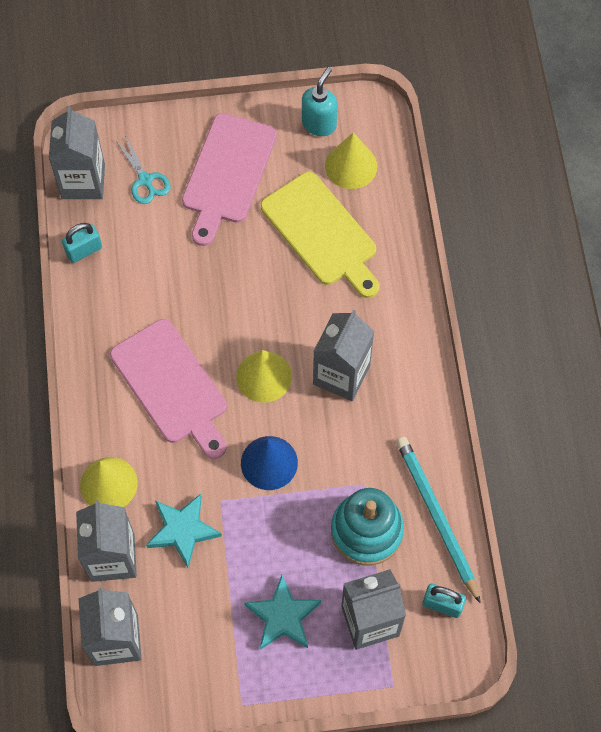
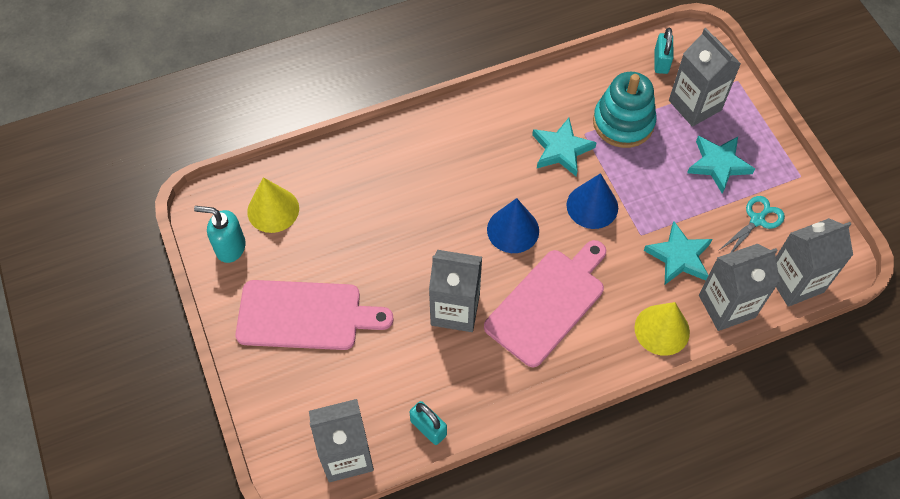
camera: 105 degrees left, 5 degrees down
(145, 180) = (330, 392): turquoise scissors -> turquoise scissors (757, 220)
(264, 376) = (513, 230): yellow cone -> blue cone
(322, 233) = (352, 217): yellow cutting board -> none
(341, 375) = (491, 170): grey carton -> grey carton (455, 310)
(348, 453) = (561, 150): none -> turquoise star
(436, 517) = (592, 79): turquoise pencil -> none

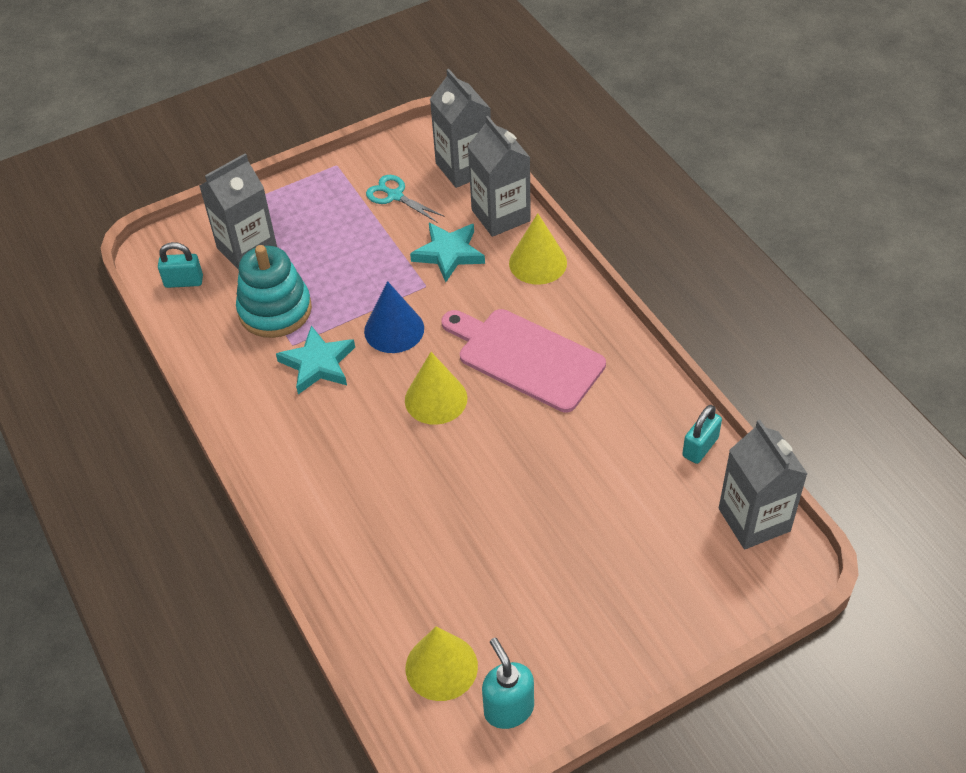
camera: 95 degrees left, 10 degrees down
(230, 247) = (508, 709): turquoise soap dispenser -> turquoise soap dispenser turned 150 degrees clockwise
(305, 315) = (590, 596): pink cutting board -> none
(455, 310) = (551, 441): grey carton -> none
(513, 230) = (436, 399): blue cone -> yellow cone
(718, 164) = (327, 227): turquoise star -> none

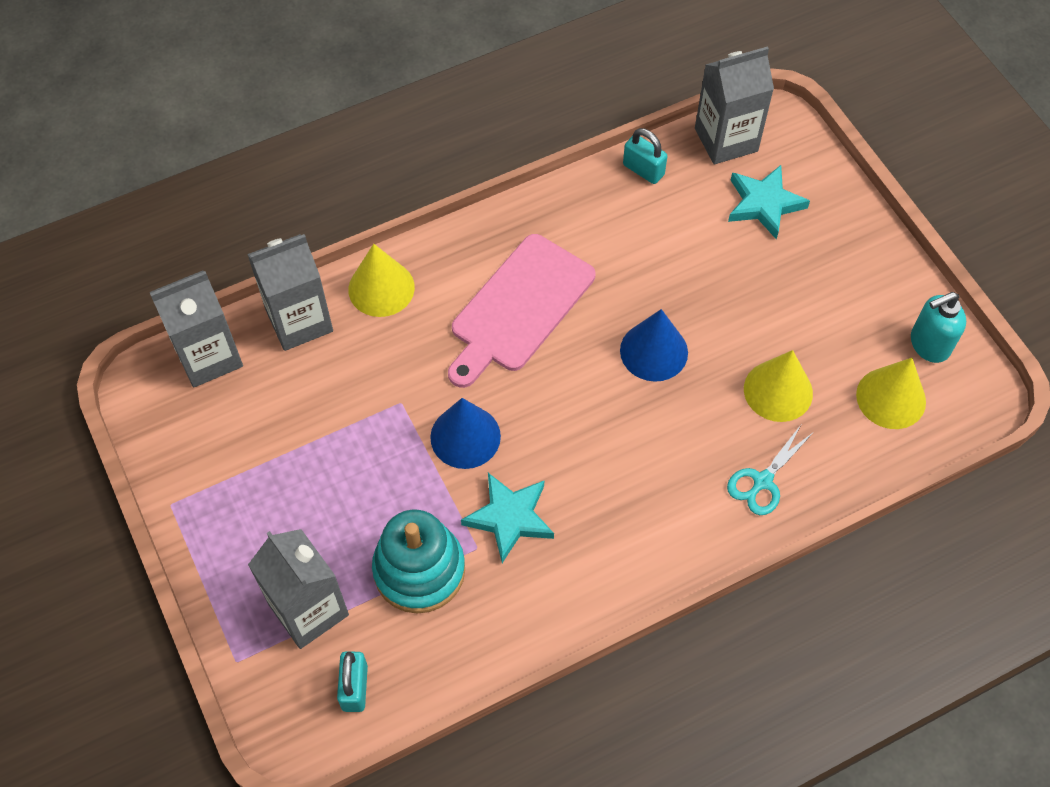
camera: 90 degrees left, 10 degrees up
(395, 196) = (243, 434): turquoise scissors -> turquoise scissors (762, 481)
(436, 399) = (570, 395): yellow cone -> yellow cone (778, 391)
(449, 253) = (353, 377): turquoise star -> turquoise star (764, 204)
(485, 461) = (654, 351): none -> blue cone

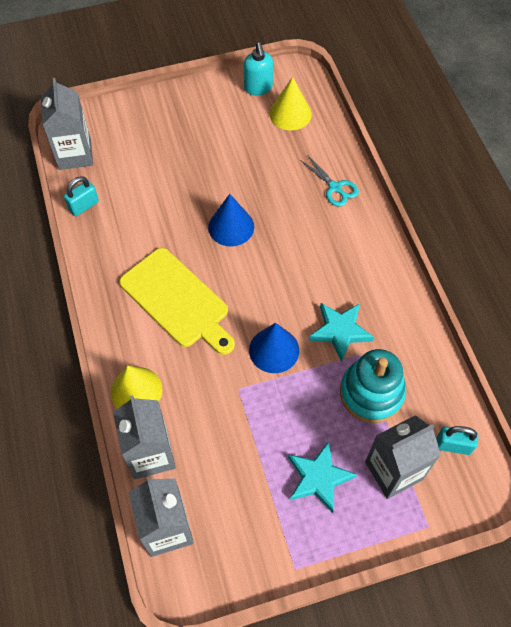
camera: 80 degrees left, 0 degrees up
(519, 308) = (177, 300): pink cutting board -> yellow cutting board
(764, 204) = (133, 145): turquoise star -> turquoise star (318, 478)
(778, 391) = (274, 167): yellow cone -> none

